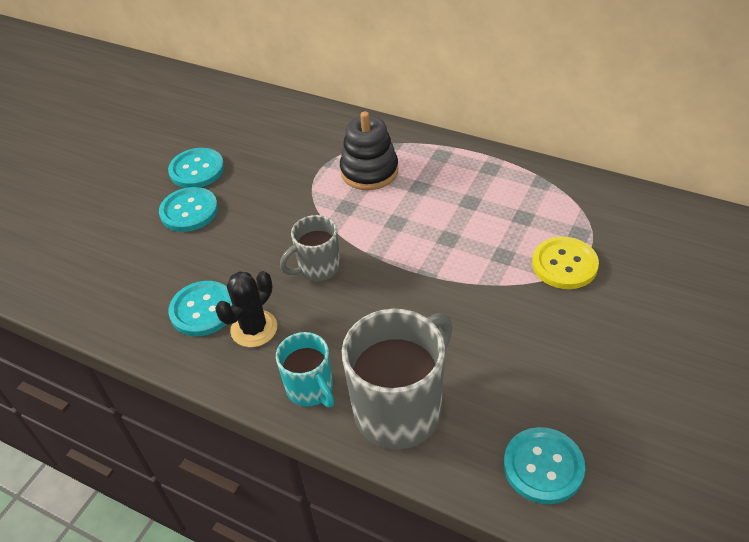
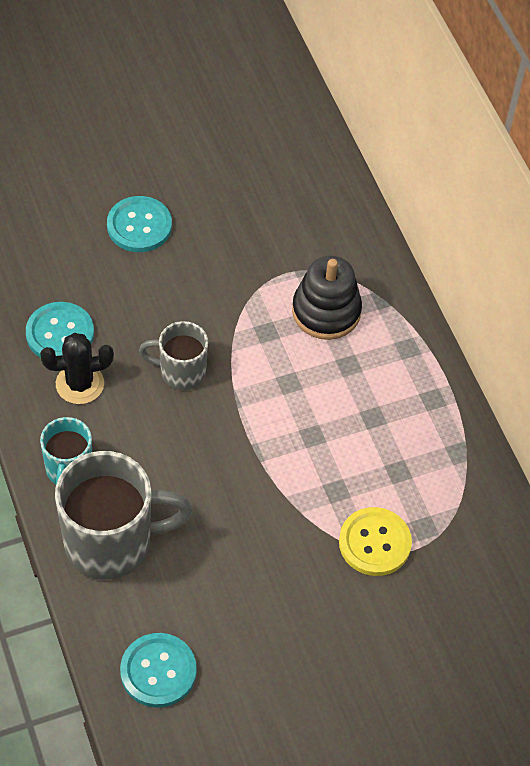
camera: 35 degrees right, 10 degrees up
(197, 170) = (187, 185): turquoise button -> none

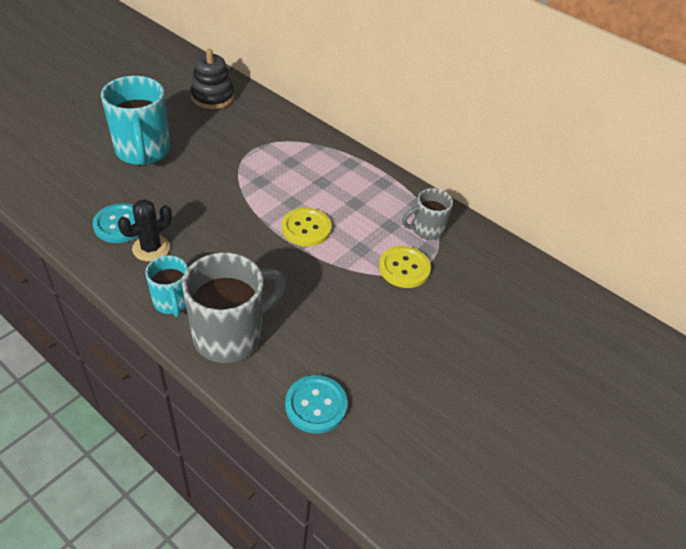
camera: 30 degrees left, 10 degrees down
(139, 226) = (143, 152): turquoise button -> turquoise mug
(181, 372) = (218, 219): grey mug -> grey mug (426, 230)
(284, 431) = (306, 228): none -> yellow button
(326, 311) = (290, 160): black stacking toy -> black stacking toy (212, 97)

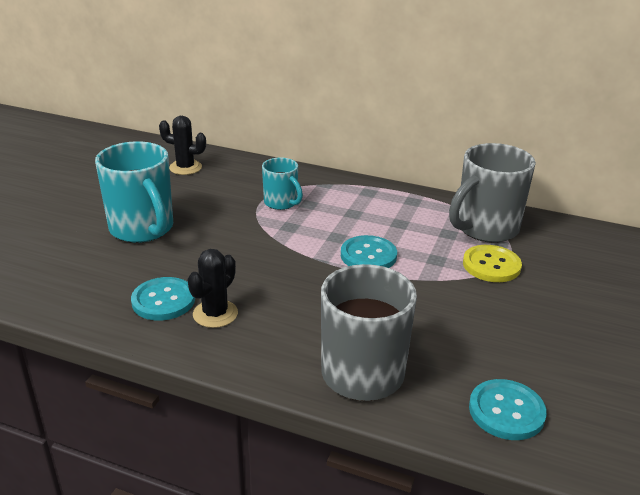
camera: 15 degrees left, 15 degrees down
(172, 302) = (276, 358): turquoise mug -> turquoise mug (281, 203)
(212, 97) = (185, 168): black stacking toy -> black cactus
(306, 228) = (368, 255): yellow button -> turquoise button
(426, 230) = (485, 229): grey mug -> grey mug, size x1.79

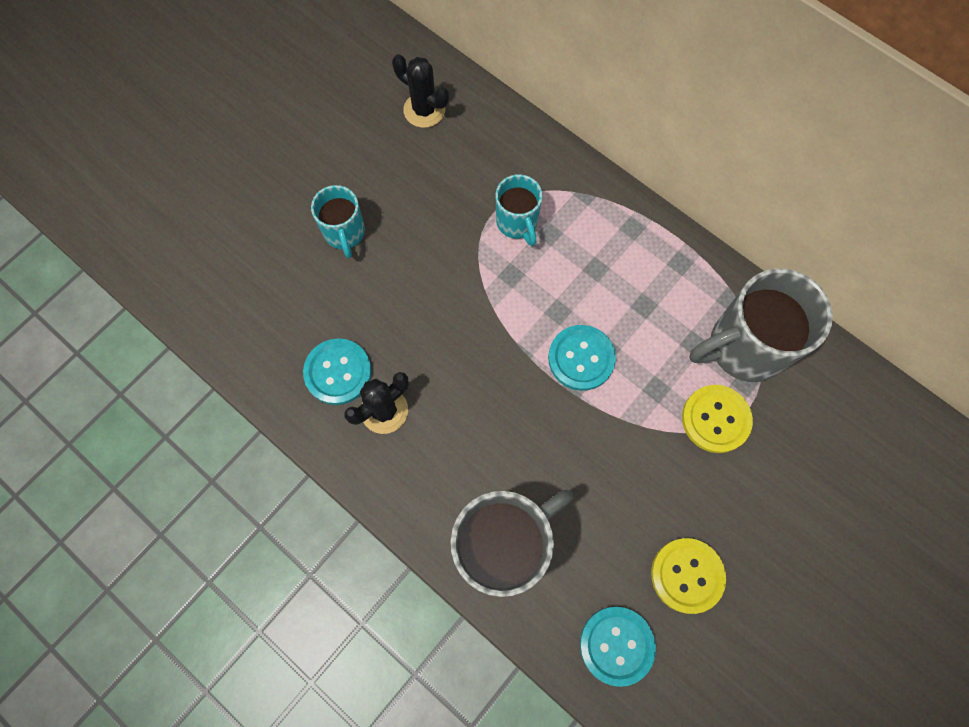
camera: 20 degrees right, 40 degrees up
(143, 229) = (345, 233): turquoise mug -> turquoise mug, size x0.56
(533, 352) = (687, 575): none -> yellow button

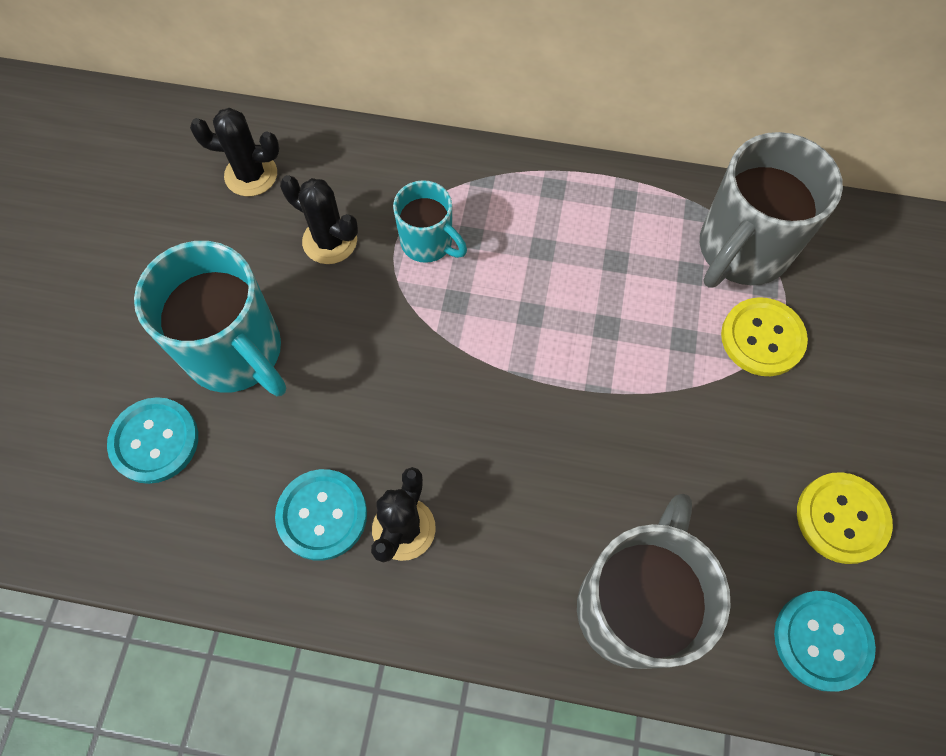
camera: 30 degrees left, 5 degrees down
(345, 233) = (236, 353): turquoise mug -> turquoise mug, size x1.79
(450, 186) = (330, 241): none -> black cactus
(581, 358) = (586, 350): turquoise button -> turquoise button (155, 441)

